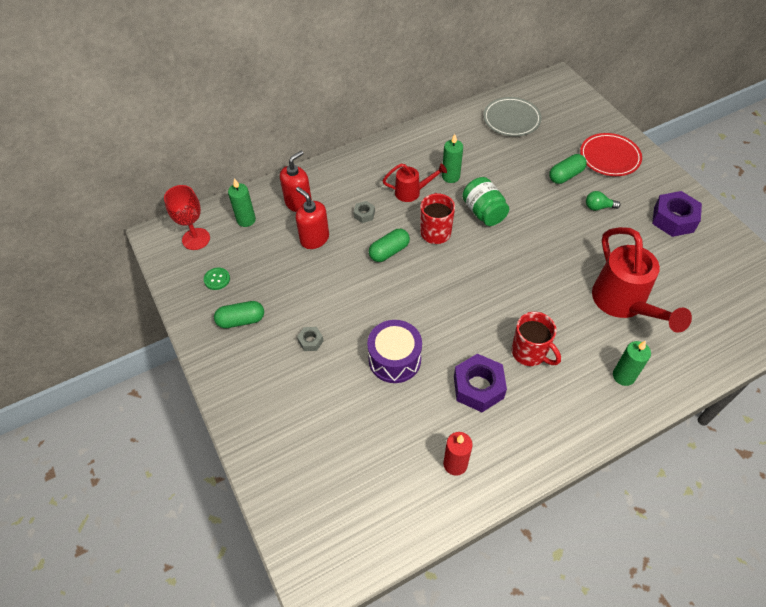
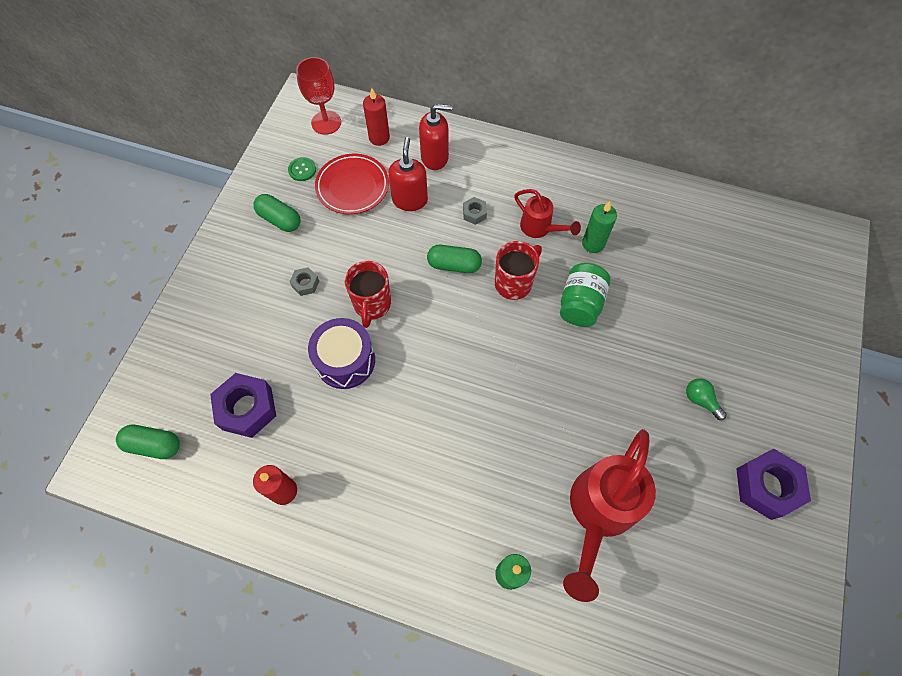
camera: 45 degrees right, 10 degrees up
(246, 220) = (379, 138): green candle -> red candle
(478, 387) = (378, 450): purple nut -> purple nut (247, 408)
(511, 119) = (727, 237): grey plate -> none
(530, 353) = (456, 467): red mug -> red mug (372, 305)
(565, 175) = (708, 340): green capsule -> green capsule (154, 445)
(609, 157) = (782, 362): red plate -> red plate (352, 186)

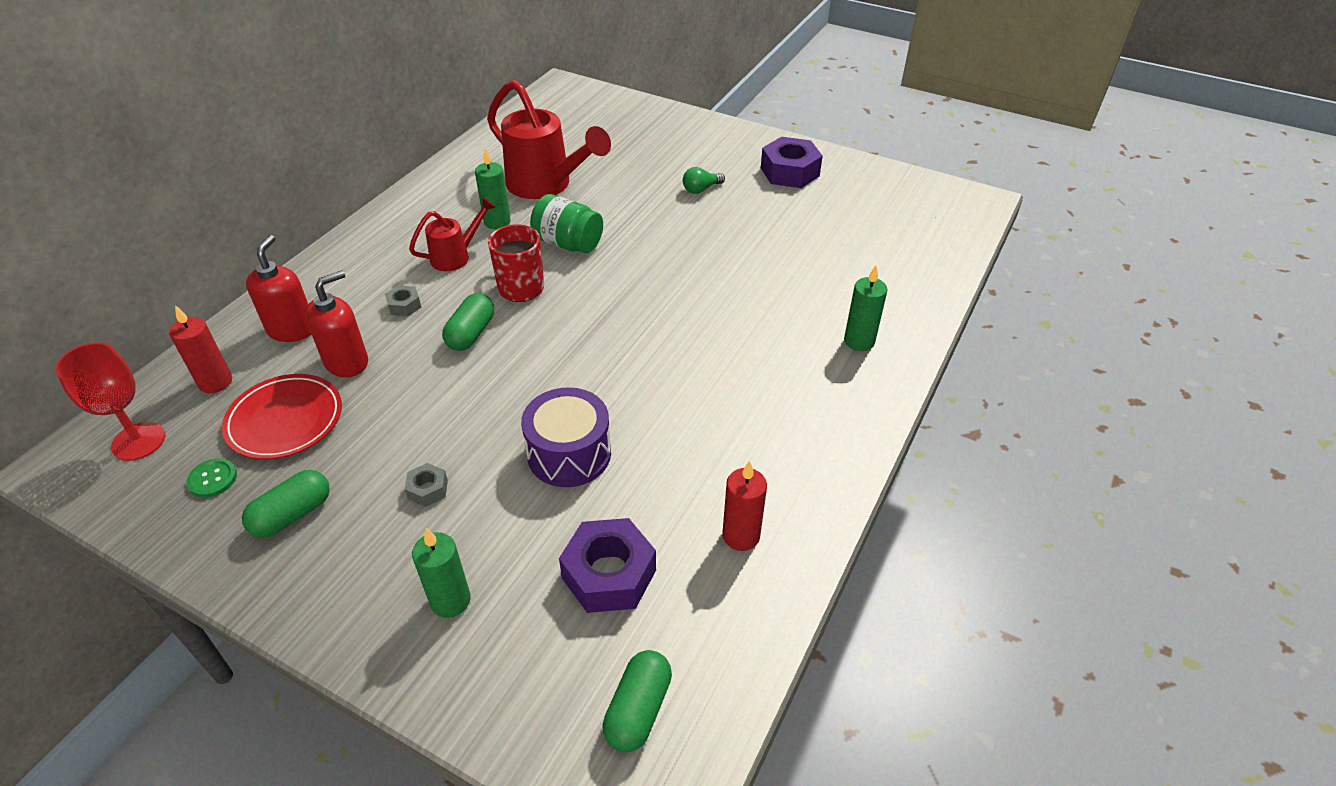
camera: 80 degrees left, 20 degrees down
(224, 322) = (450, 600): none -> green candle
(372, 305) = (495, 418): red mug -> none
(410, 200) = (347, 362): red soap dispenser -> red soap dispenser turned 120 degrees clockwise
(598, 513) = (803, 271): red watering can -> red watering can (547, 185)

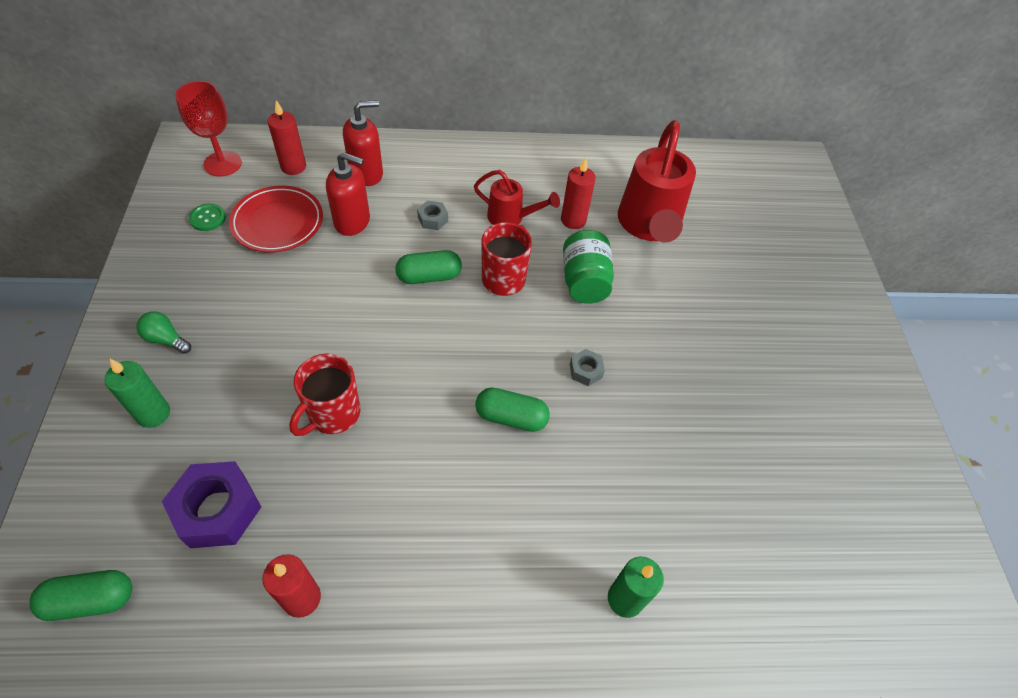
camera: 55 degrees right, 10 degrees up
(292, 515) = (195, 277): green capsule -> green capsule (511, 417)
(428, 489) = (252, 341): grey nut -> grey nut (585, 371)
(497, 222) = (573, 220): green candle -> red candle
(569, 454) = (333, 414): purple drum -> red mug
(701, 189) = (747, 343): green light bulb -> green light bulb (166, 339)
(790, 172) = (849, 409): purple nut -> none

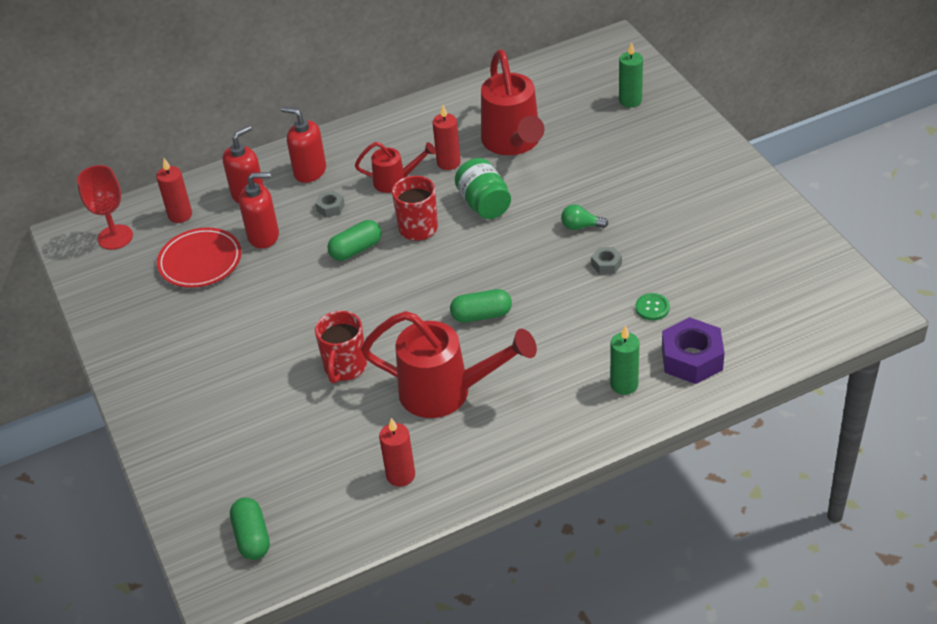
camera: 15 degrees left, 10 degrees down
(91, 600) = (252, 537): green capsule -> green capsule turned 75 degrees counterclockwise
(153, 413) = (205, 423): green candle -> green candle (630, 101)
(166, 339) = (174, 375): green light bulb -> green light bulb (581, 226)
(207, 218) = (137, 282): green button -> green button (652, 308)
(217, 510) = (302, 455): purple nut -> purple nut (691, 358)
(419, 504) = (447, 392): none -> red watering can
(437, 173) = (310, 171): none -> red soap dispenser
(585, 371) = (520, 264): grey nut -> grey nut (606, 264)

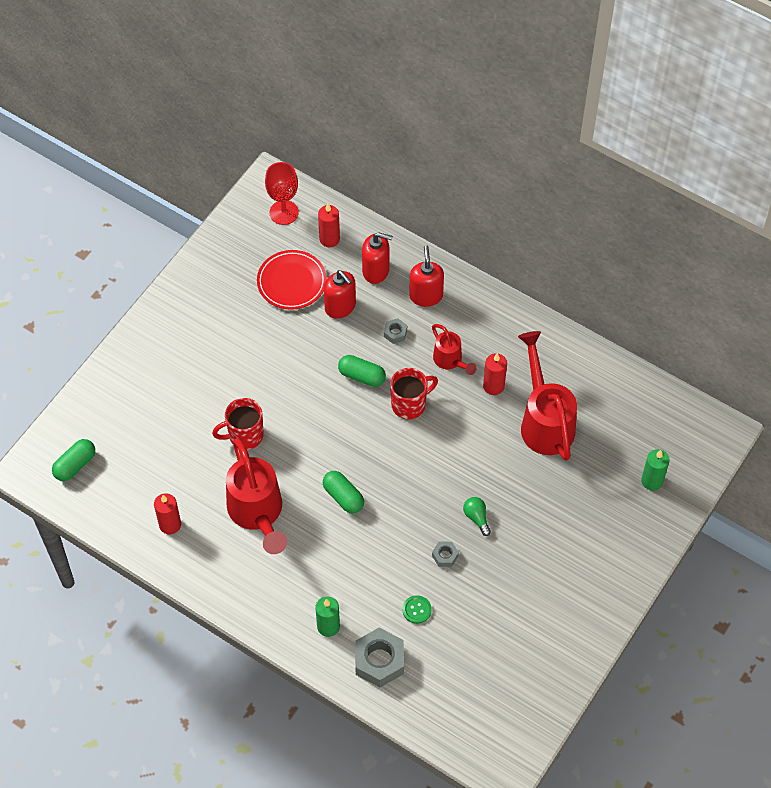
camera: 55 degrees right, 15 degrees up
(484, 204) = (461, 436): green jar -> none
(513, 143) = (544, 421): red watering can -> red watering can turned 120 degrees clockwise
(691, 358) = (379, 661): purple nut -> grey nut

